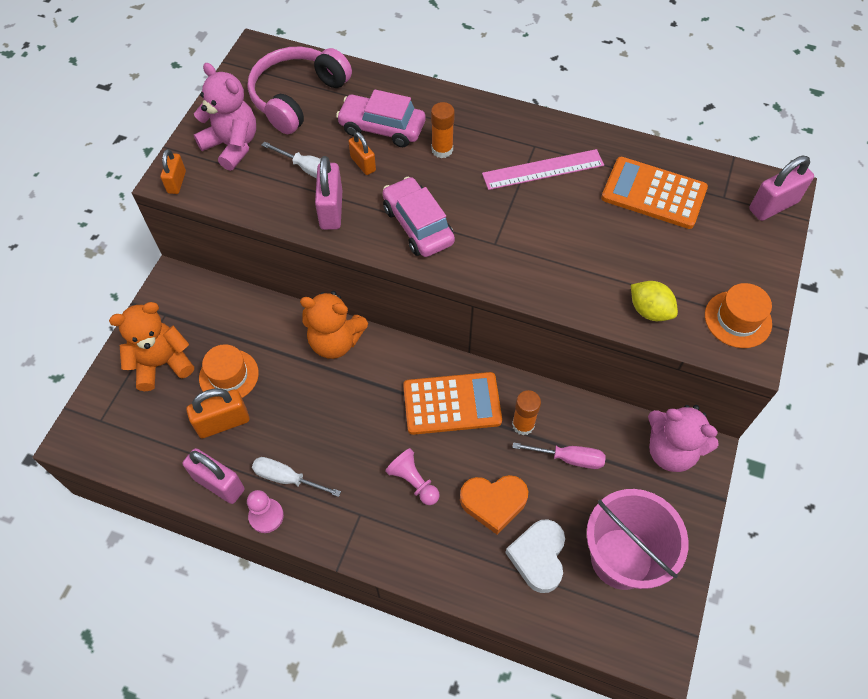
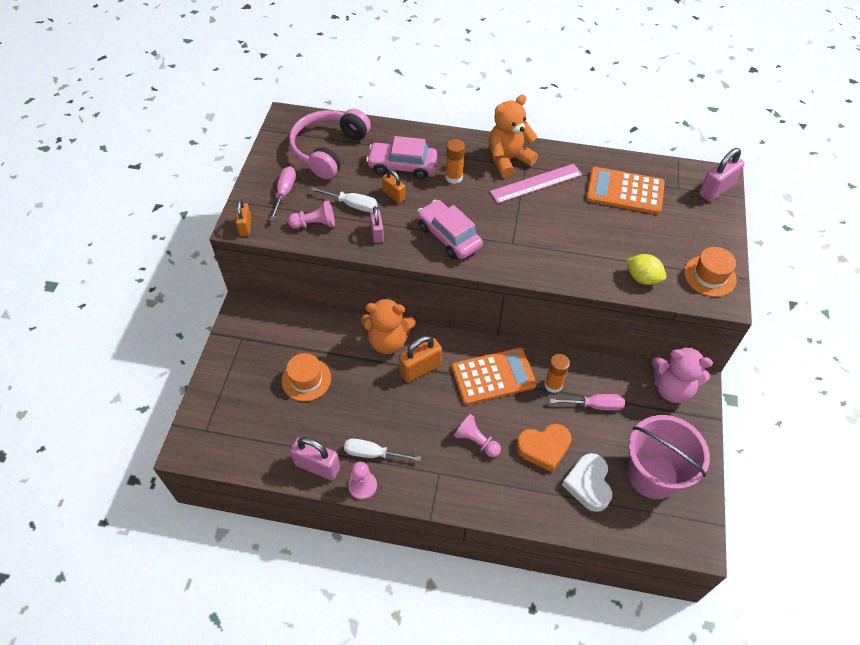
camera: 10 degrees left, 5 degrees down
(162, 363) = (248, 377): orange teddy bear -> orange teddy bear (508, 160)
(223, 423) = (310, 417): orange padlock -> orange padlock (420, 369)
(232, 145) = (284, 193): pink teddy bear -> pink screwdriver
(259, 189) = (315, 224): none -> pink pawn
(331, 210) = (377, 233): pink padlock -> pink padlock, size x0.62

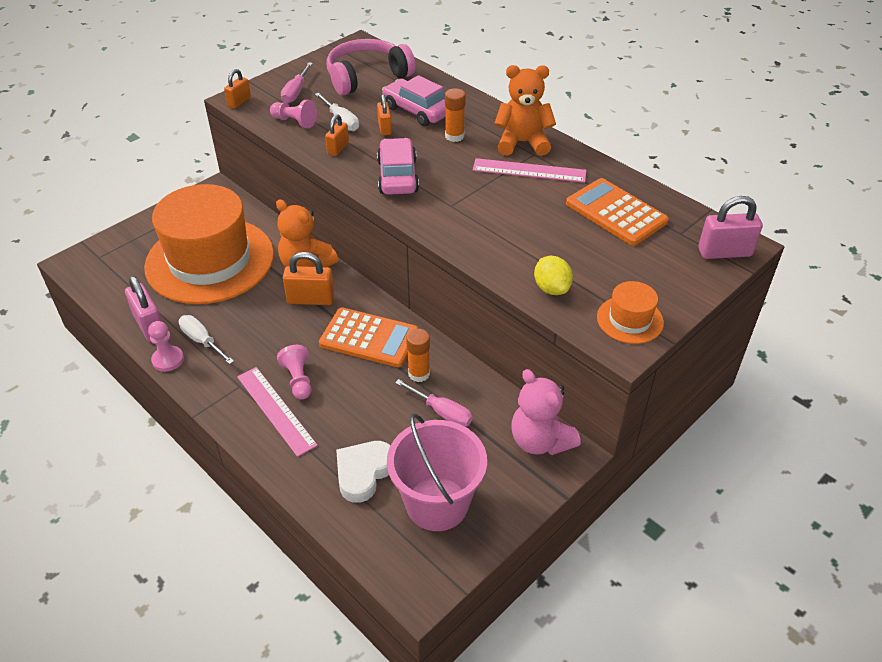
camera: 35 degrees right, 10 degrees down
(284, 193) = (296, 92): pink screwdriver -> pink screwdriver turned 150 degrees clockwise
(306, 379) = (210, 260): orange hat -> orange hat, size x2.45
(377, 233) = (338, 148): pink padlock -> orange padlock
(484, 476) = (276, 410): none -> pink ruler
(544, 448) = (353, 419): orange heart -> none

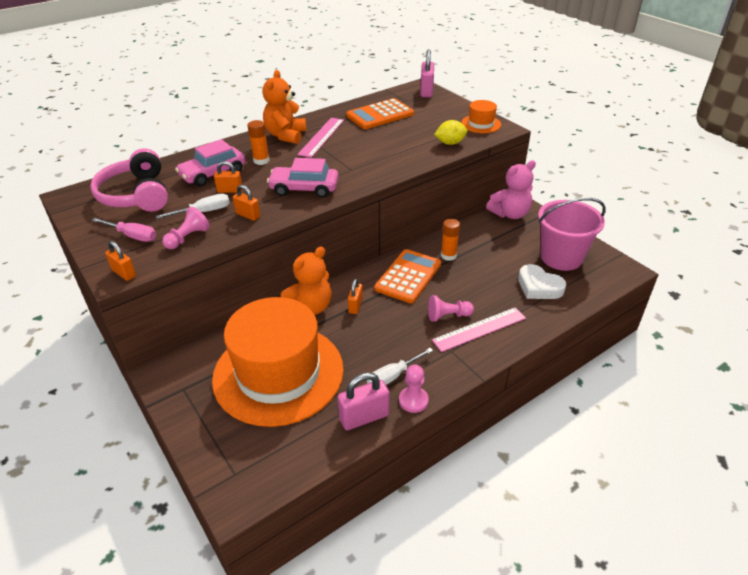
camera: 80 degrees left, 5 degrees down
(311, 299) = (355, 306): orange padlock -> orange padlock, size x0.62
(441, 412) = (485, 249): pink screwdriver -> none

